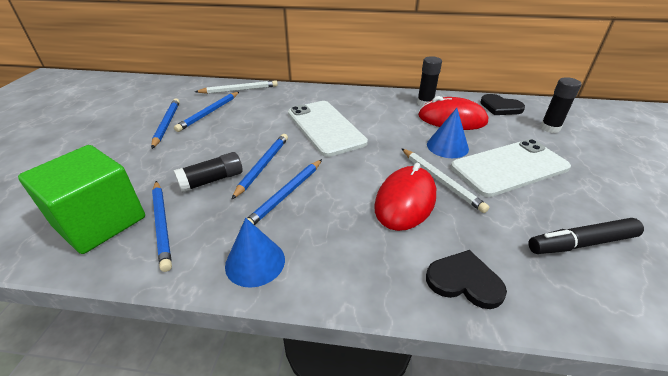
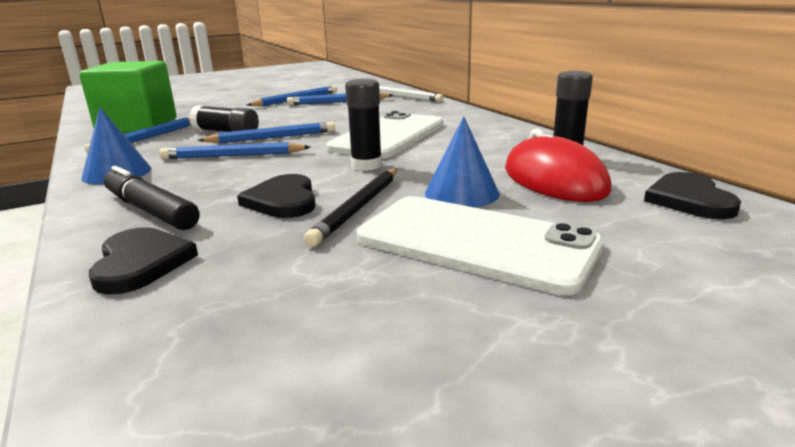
camera: 55 degrees right, 15 degrees down
(405, 201) = (283, 200): red mouse -> black heart
(441, 181) = (357, 208): white pencil -> black pencil
(550, 128) = (715, 252): black glue stick -> black glue stick (366, 165)
(581, 243) = (309, 339): black marker -> black marker (150, 210)

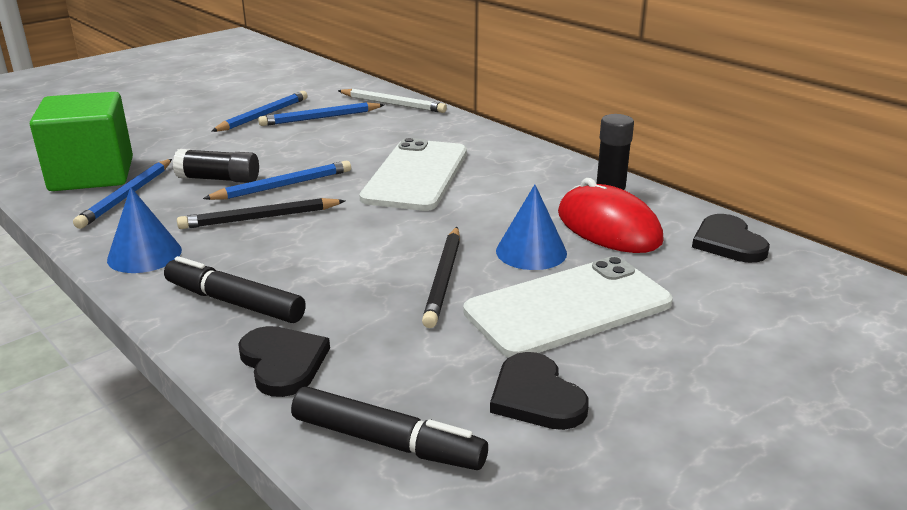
camera: 15 degrees left, 5 degrees up
(169, 358) = (387, 442): none -> black marker
(233, 156) = (259, 218): blue pencil -> black pencil
(283, 200) = (363, 276): black heart -> black heart (536, 396)
(366, 165) = (418, 222): black glue stick -> none
(475, 242) = (568, 307): white phone -> white phone turned 45 degrees counterclockwise

